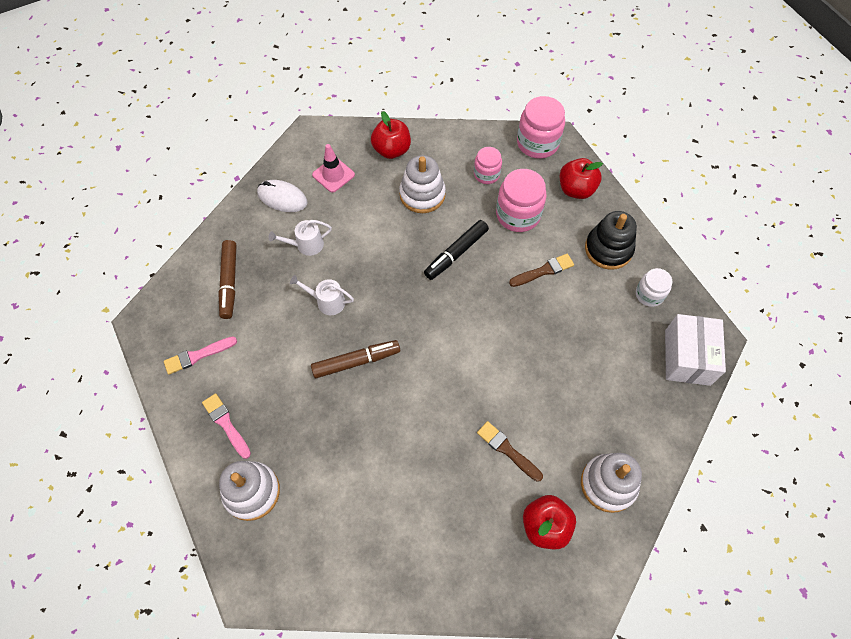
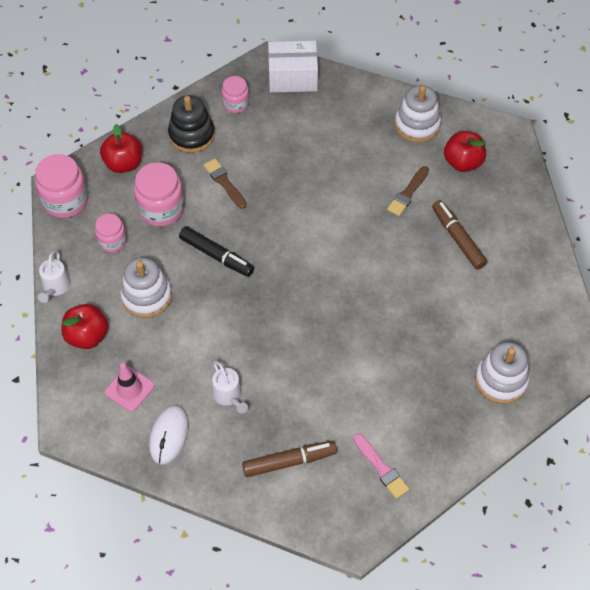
camera: 100 degrees left, 5 degrees down
(226, 424) = (445, 420): pink brush -> none
(327, 302) = (294, 360): white watering can -> white watering can (55, 287)
(356, 361) = (354, 321): brown marker -> brown marker (458, 238)
(649, 294) = (236, 104): white jar -> pink jar

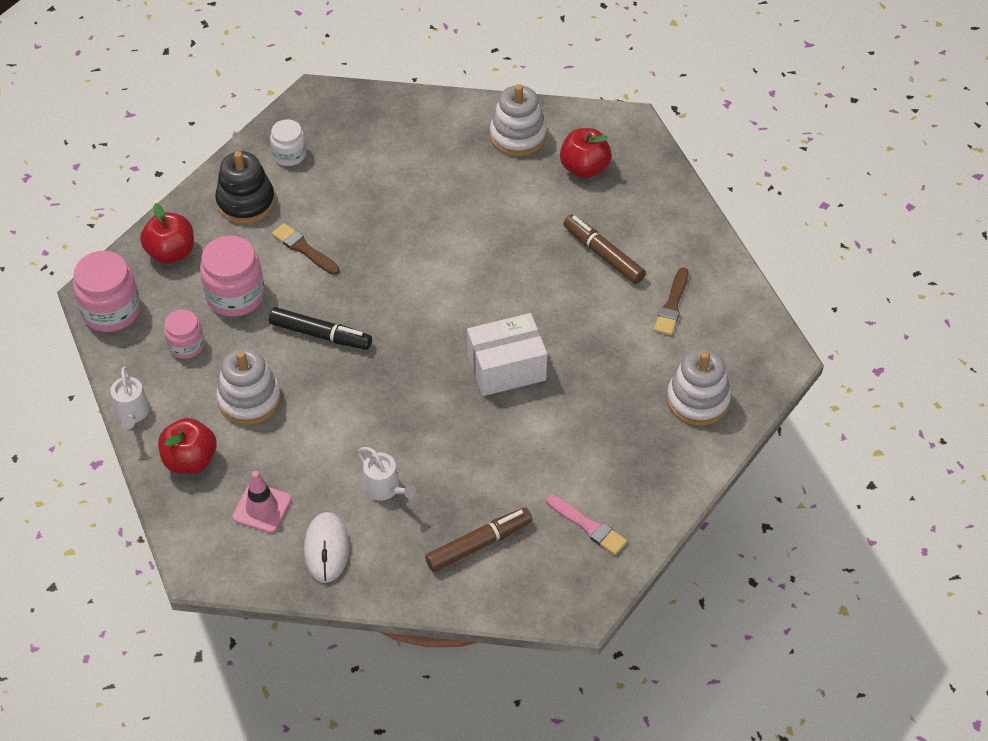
camera: 15 degrees left, 5 degrees down
(236, 104) = (289, 155): pink jar -> white jar
(292, 77) = (350, 110): white box -> white box (506, 368)
(408, 193) = (529, 216): brown brush -> brown brush (672, 305)

